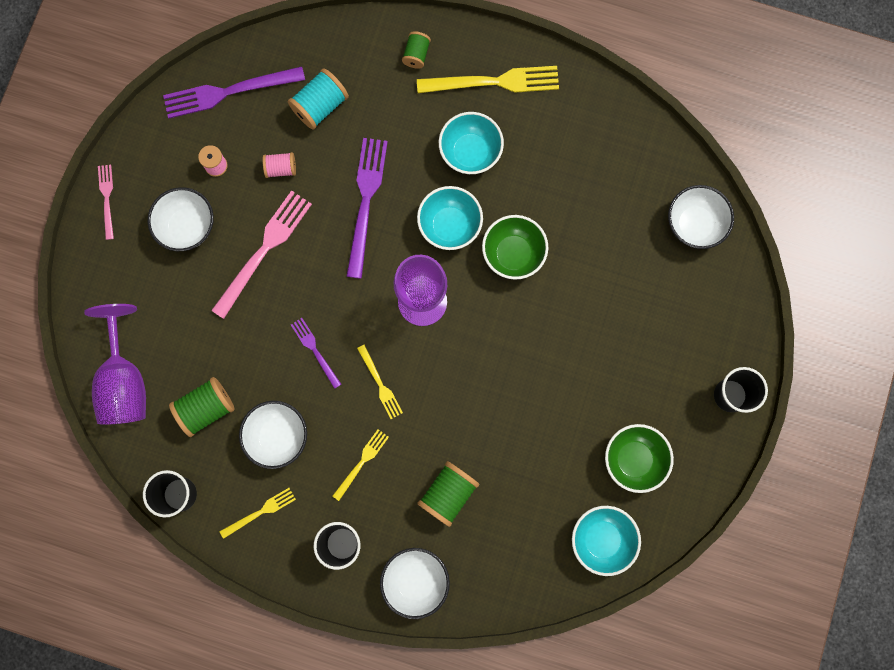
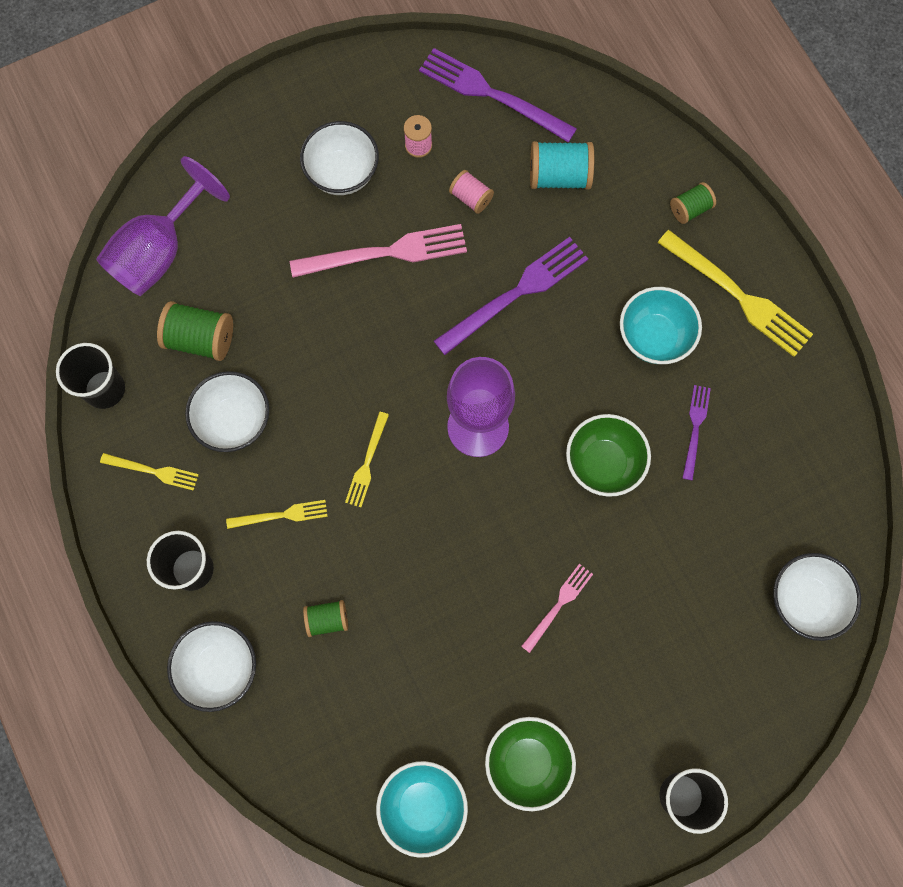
camera: 45 degrees right, 5 degrees down
(107, 198) = (301, 90): pink fork -> pink fork (558, 605)
(315, 350) = (341, 379): purple fork -> purple fork (695, 428)
(448, 494) = (327, 619): green spool -> green spool, size x0.61
(450, 225) = (570, 384): turquoise bowl -> none

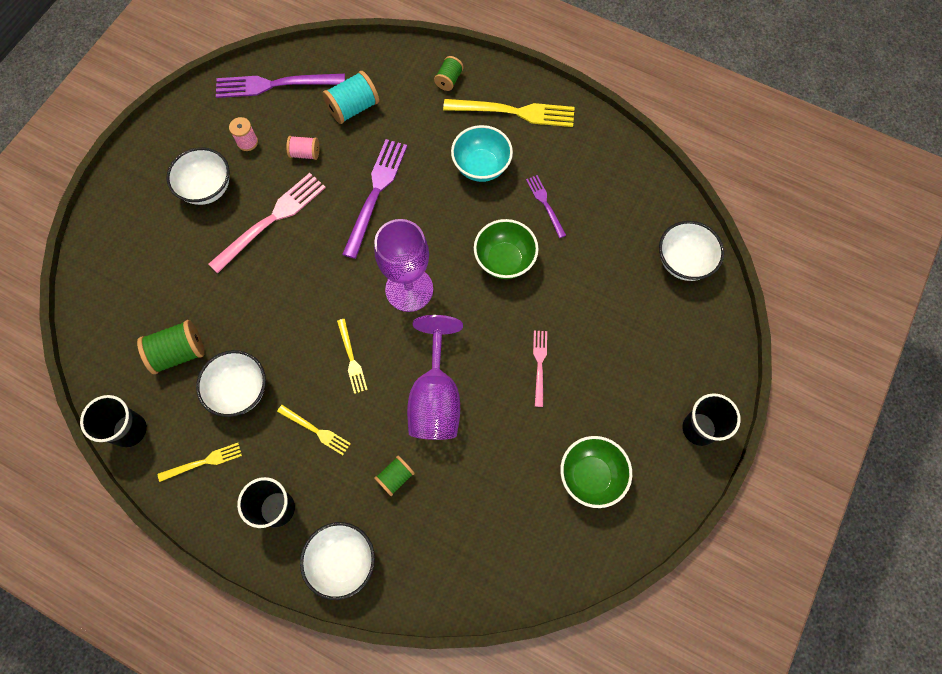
camera: 35 degrees left, 5 degrees down
(160, 252) = (109, 314): purple goblet -> purple goblet (435, 398)
(281, 515) = (316, 430): yellow fork -> yellow fork turned 75 degrees clockwise
(423, 805) = (545, 553): turquoise bowl -> none

